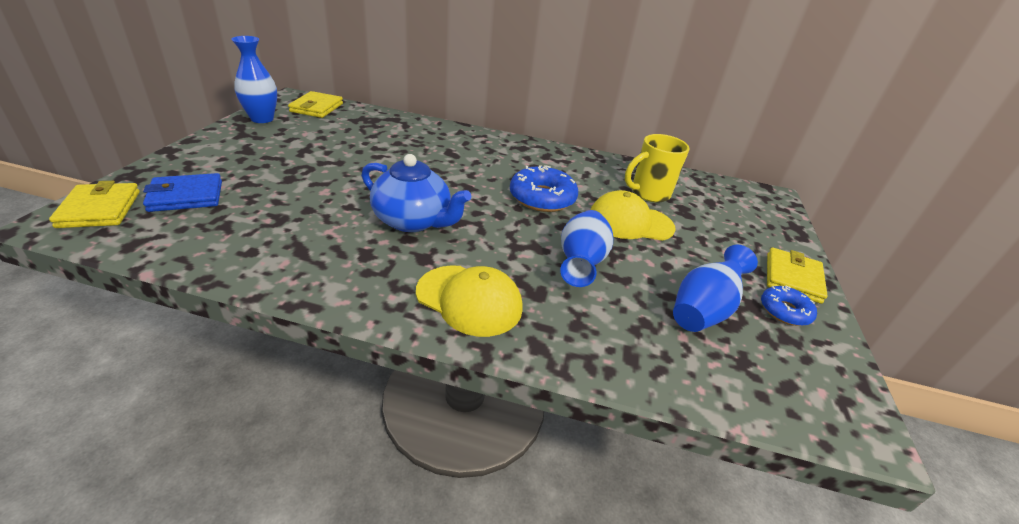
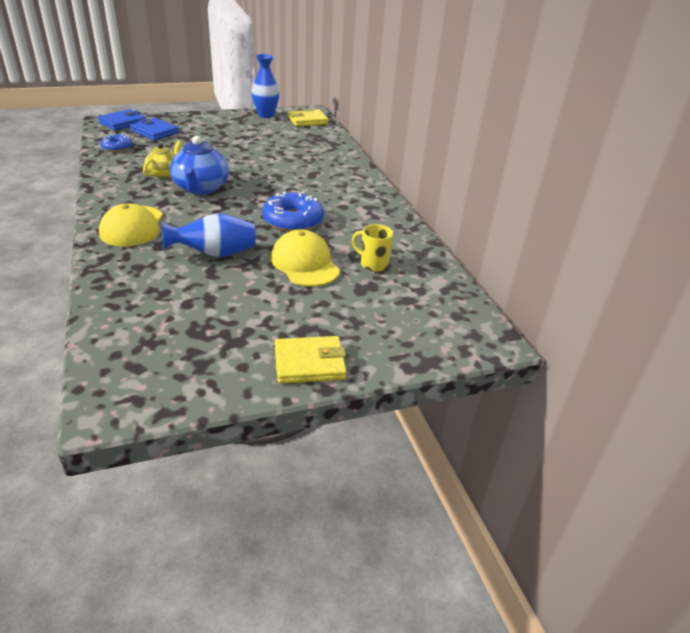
camera: 60 degrees right, 0 degrees up
(100, 209) = (123, 123): yellow wallet -> blue wallet
(340, 231) = (165, 174): none -> yellow teapot
(648, 193) = (373, 264): yellow mug -> yellow mug, size x0.67
(703, 310) = (204, 316): blue vase -> none
(785, 311) = (243, 360): blue donut -> blue donut (117, 147)

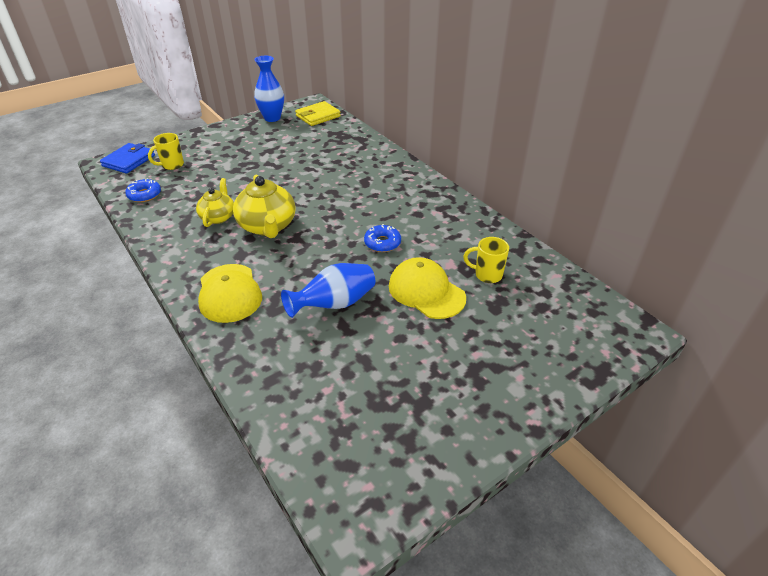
camera: 15 degrees left, 5 degrees up
(155, 132) = (172, 165): blue wallet -> yellow mug
(201, 188) = (267, 226): blue teapot -> yellow teapot
(293, 220) = (382, 243): blue donut -> blue donut, size x0.60
(309, 363) = (504, 406): yellow wallet -> none

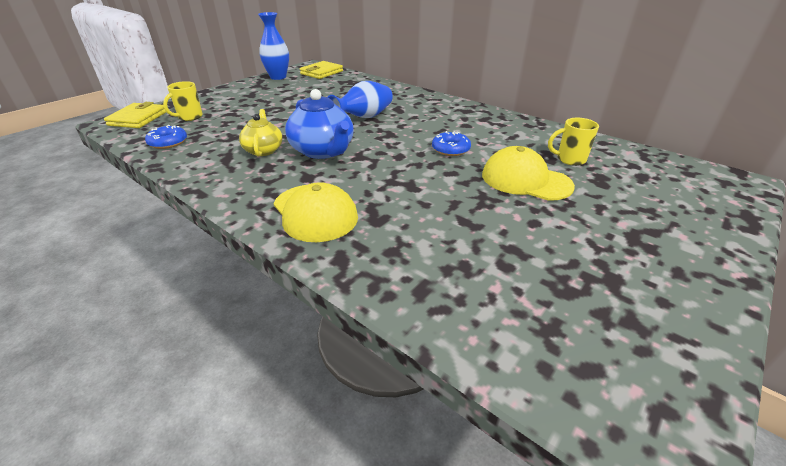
camera: 15 degrees left, 5 degrees down
(129, 161) = (138, 118): blue wallet -> yellow wallet
(267, 226) = (323, 151): yellow teapot -> blue teapot
(334, 304) = (441, 204): blue vase -> blue vase (364, 118)

